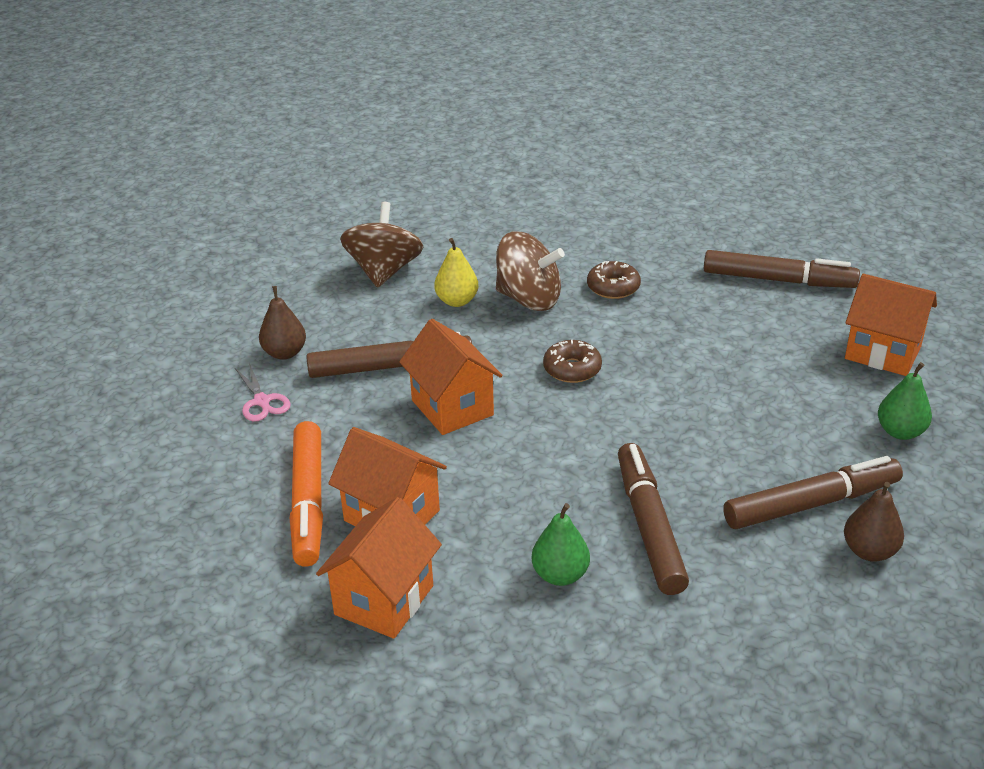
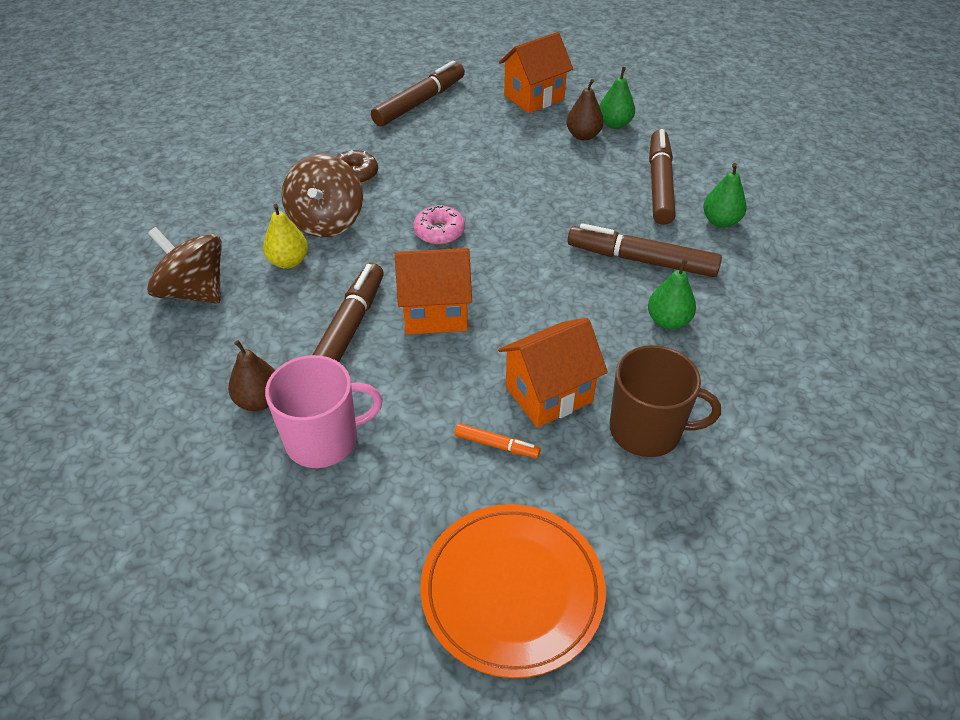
camera: 65 degrees left, 10 degrees up
(154, 562) = (512, 591): none -> orange plate
(262, 401) = (324, 439): pink scissors -> pink mug
(309, 502) = (496, 445): orange marker -> orange marker, size x0.47
(384, 600) = (647, 430): orange house -> brown mug
(529, 299) = (326, 221): brown spinning top -> brown spinning top turned 135 degrees clockwise
(572, 369) = (439, 232): brown donut -> pink donut
(786, 577) = (720, 221): none -> green pear
(869, 551) = (714, 181): brown pear -> brown pear (583, 136)

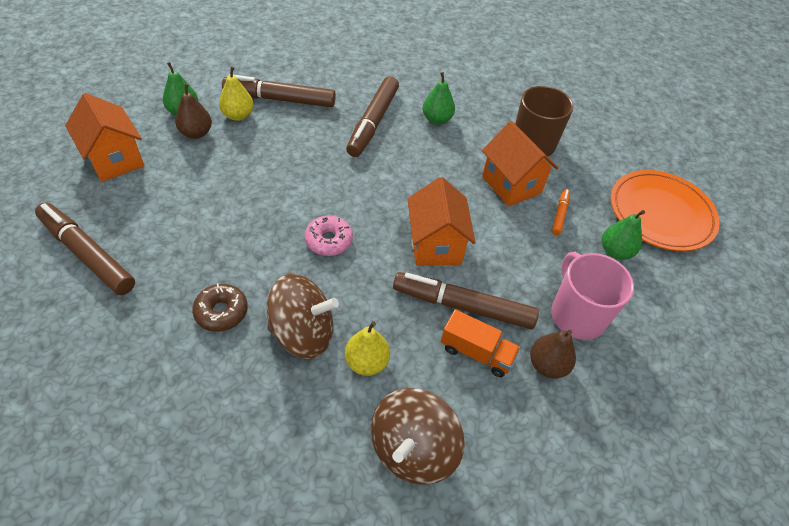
camera: 95 degrees left, 5 degrees up
(286, 341) = (476, 352): none -> orange truck
(620, 158) = (238, 115): none -> yellow pear
(720, 221) = (331, 77): green pear -> green pear (615, 251)

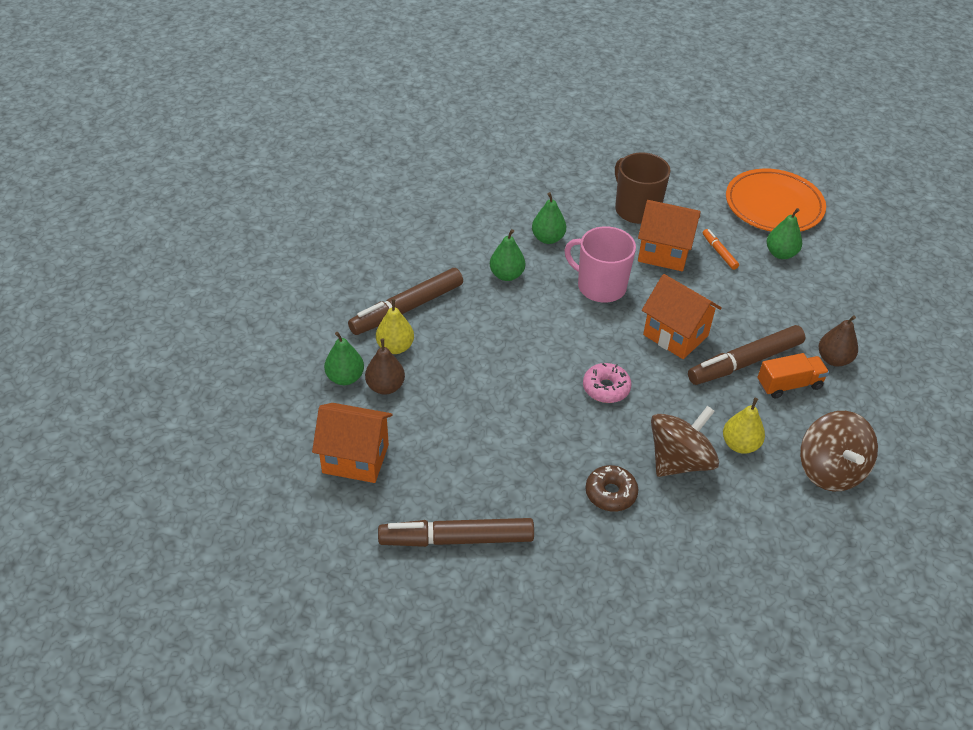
camera: 40 degrees left, 5 degrees down
(373, 122) = (506, 275): brown marker -> green pear
(577, 315) = (810, 314): pink mug -> pink mug (600, 286)

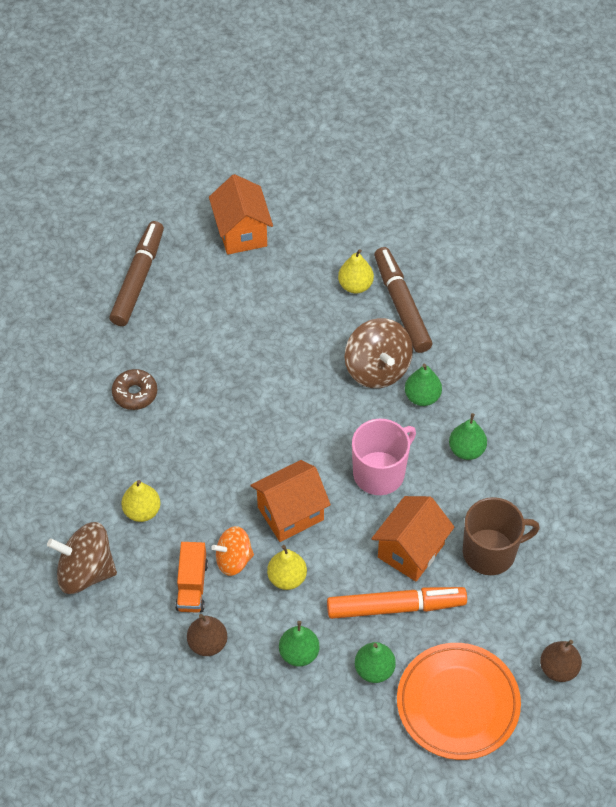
camera: 110 degrees right, 10 degrees up
(345, 378) = (331, 243): green pear -> green pear (299, 653)
(355, 458) = (241, 233): orange house -> orange house turned 45 degrees counterclockwise
(385, 387) = (310, 268): brown pear -> brown pear (558, 669)
(606, 388) = (247, 430): pink donut -> none
(679, 461) = (145, 456): brown spinning top -> brown spinning top (377, 368)
(719, 252) = (395, 606): orange marker -> orange marker, size x2.12
(738, 323) = (287, 578): none -> yellow pear
(745, 362) = (233, 559): brown marker -> orange spinning top

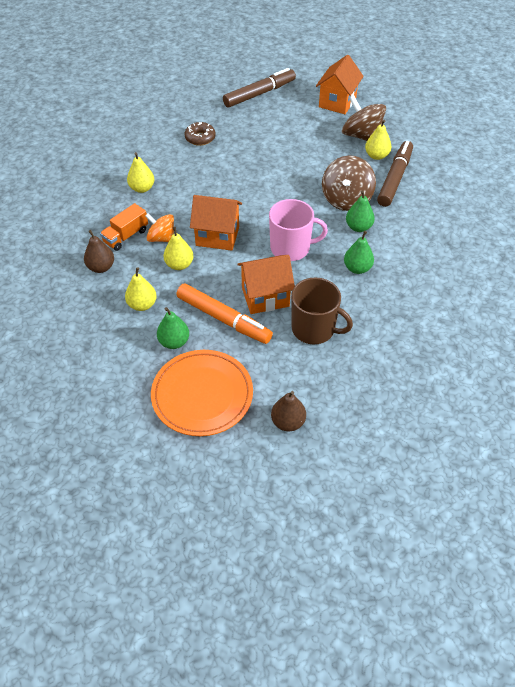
camera: 40 degrees right, 5 degrees down
(85, 571) = (83, 197): brown spinning top -> brown spinning top (361, 136)
(299, 653) = (142, 305): green pear -> yellow pear

